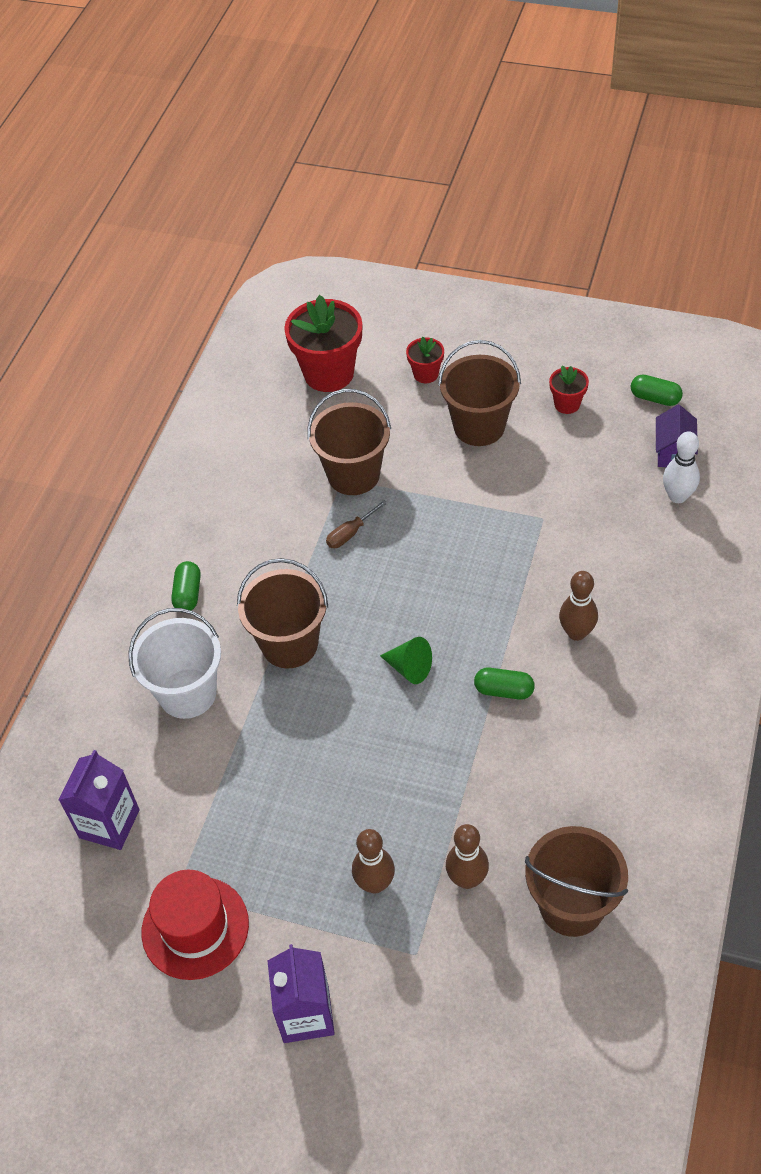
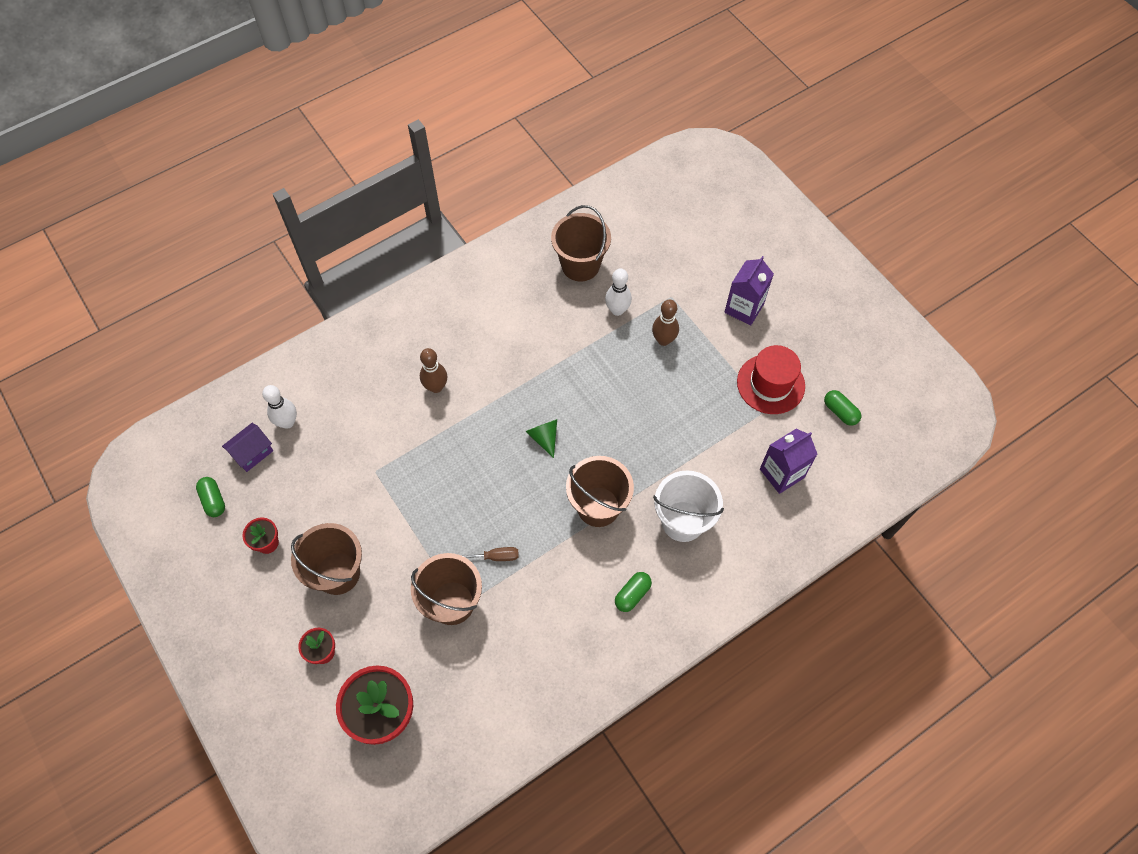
camera: 145 degrees left, 10 degrees up
(467, 879) = (617, 310): brown bowling pin -> white bowling pin
(504, 690) = (507, 385): green capsule -> green capsule (840, 412)

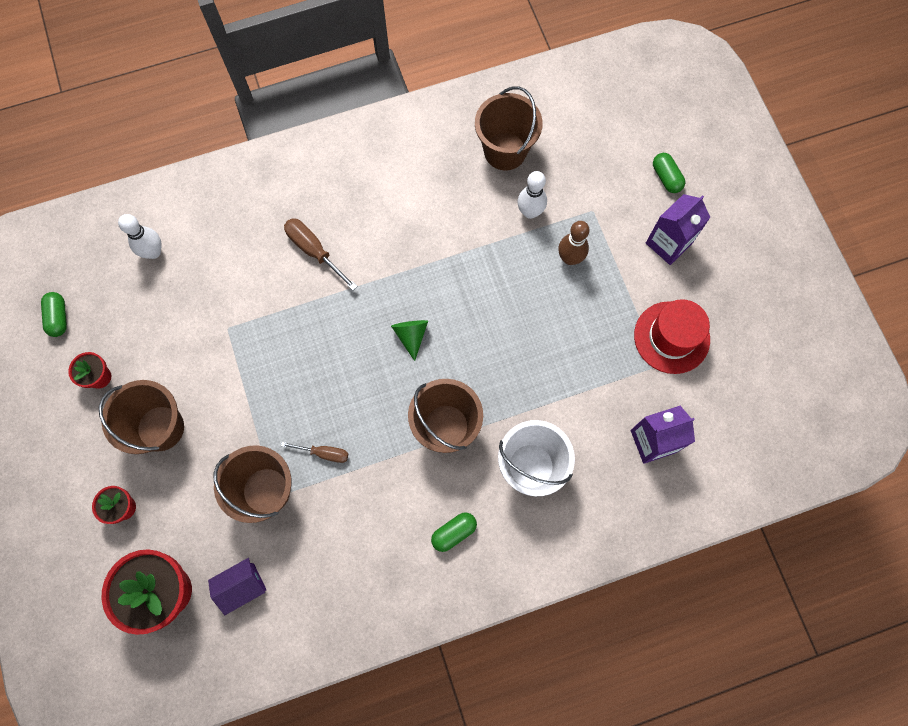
camera: 15 degrees right, 10 degrees up
(252, 453) = (110, 276): purple house -> purple house (242, 586)
(436, 387) = (314, 251): brown bowling pin -> brown screwdriver
(840, 412) = (738, 388): green capsule -> green capsule (666, 177)

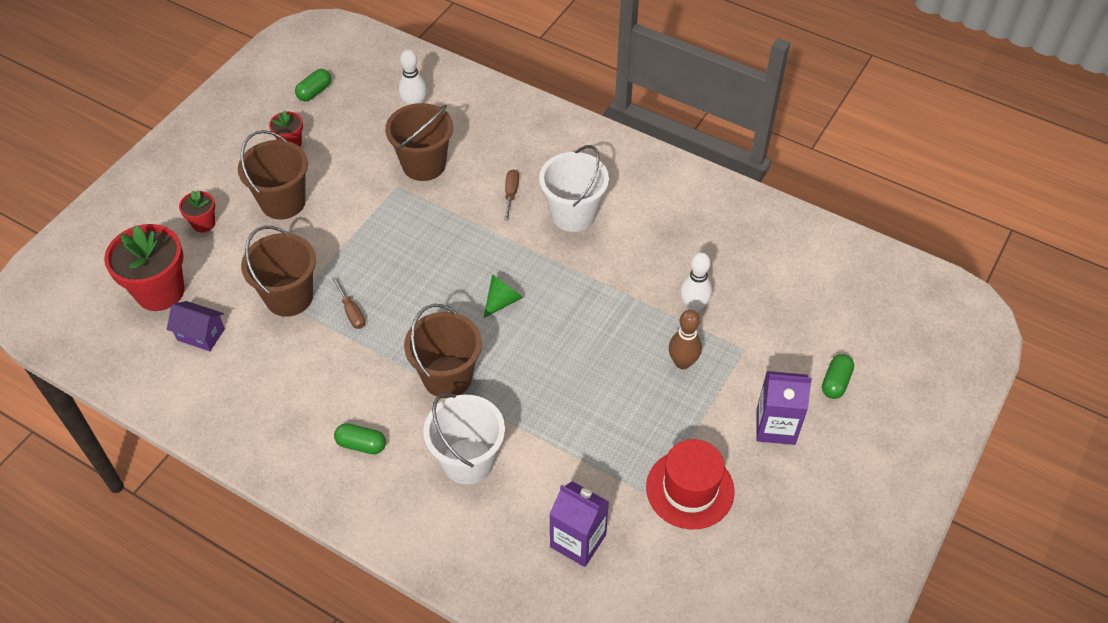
camera: 50 degrees right, 20 degrees down
(314, 251) = (511, 194): brown screwdriver -> brown screwdriver, size x0.64
(375, 223) = (573, 214): none -> white bucket
(505, 151) = (728, 253): brown bucket -> brown bucket (424, 164)

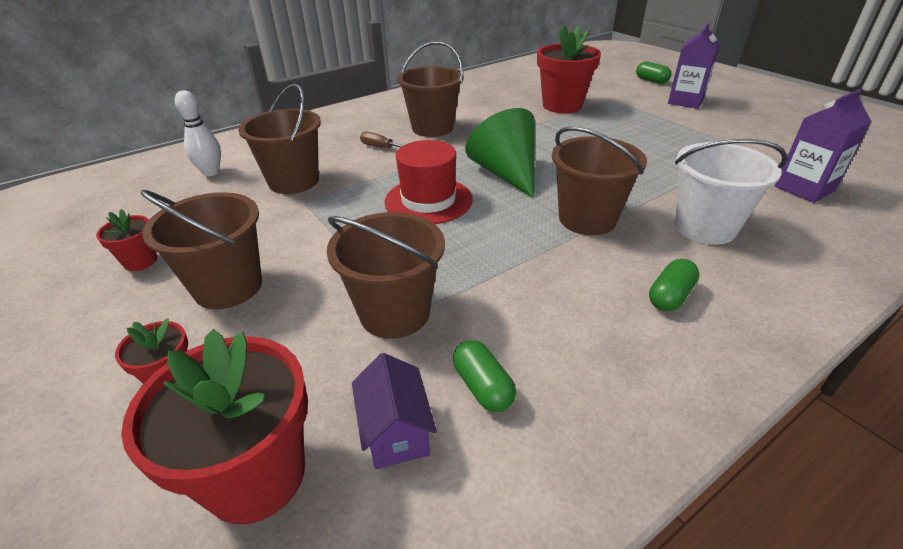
camera: 65 degrees left, 15 degrees down
(201, 334) = (396, 431): purple house -> purple house turned 60 degrees counterclockwise
(314, 92) = (90, 228): green capsule -> green capsule (483, 387)
(351, 312) = (457, 265): brown screwdriver -> none
(502, 301) = (506, 173): green cone -> green cone, size x1.87
(573, 214) = (432, 128): white bucket -> brown bucket
(682, 362) = (615, 117): brown bowling pin -> none
(690, 489) = (743, 136): red hat -> red hat (428, 200)
(693, 306) = (562, 105): white bowling pin -> red flower pot

